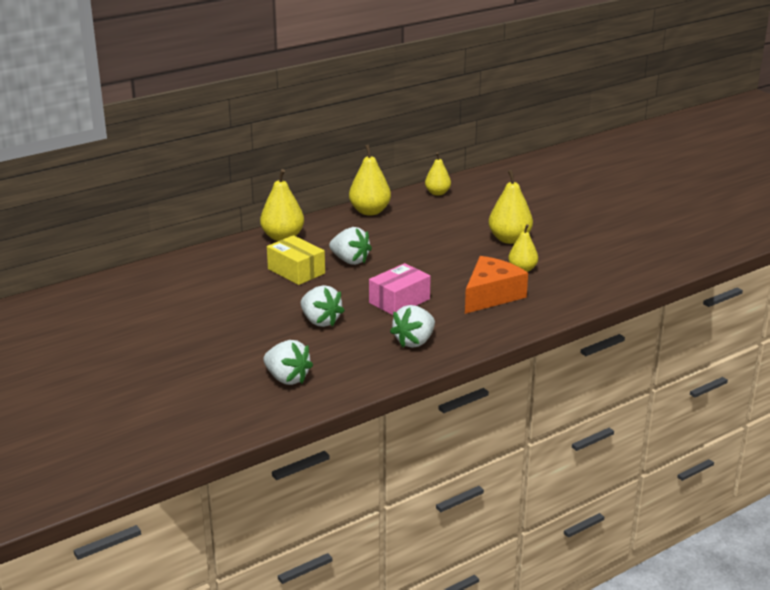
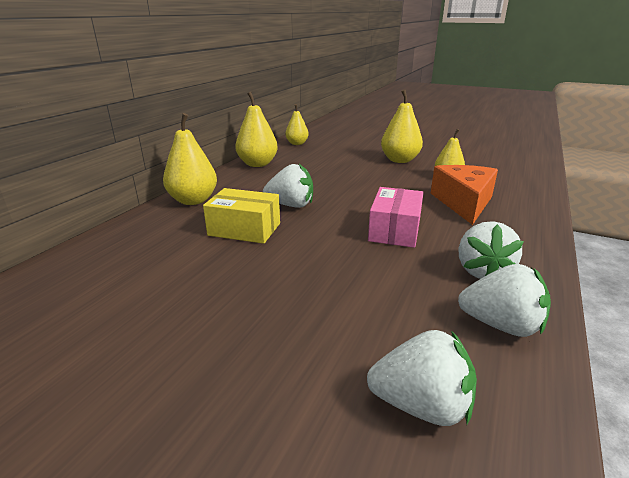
camera: 30 degrees left, 0 degrees up
(320, 321) = (344, 281): white strawberry -> white strawberry (501, 325)

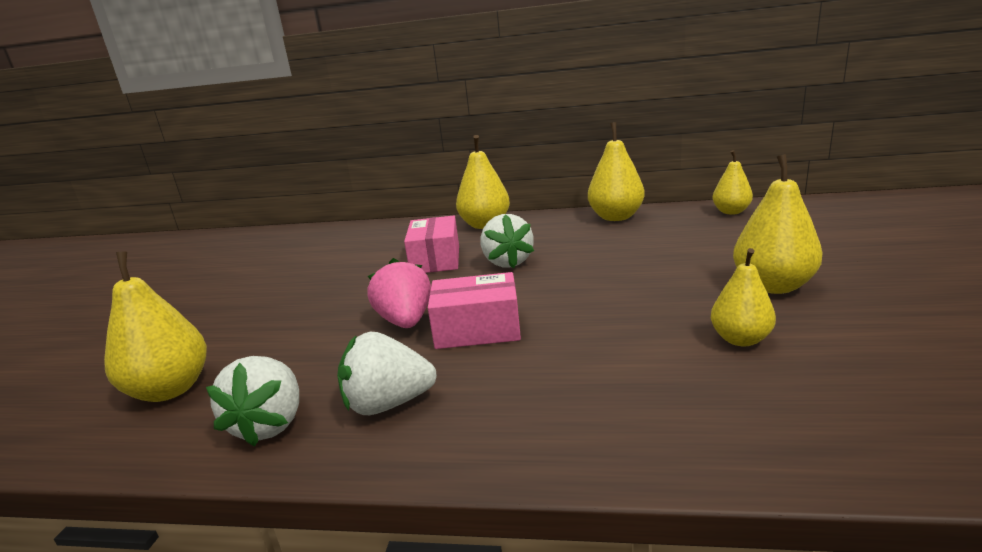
camera: 75 degrees right, 5 degrees down
(244, 229) = (435, 259): yellow box -> pink box
(361, 254) = (405, 321): none -> pink strawberry
(421, 405) = (170, 389): white strawberry -> yellow pear
(463, 203) = (623, 368): orange cheese -> none

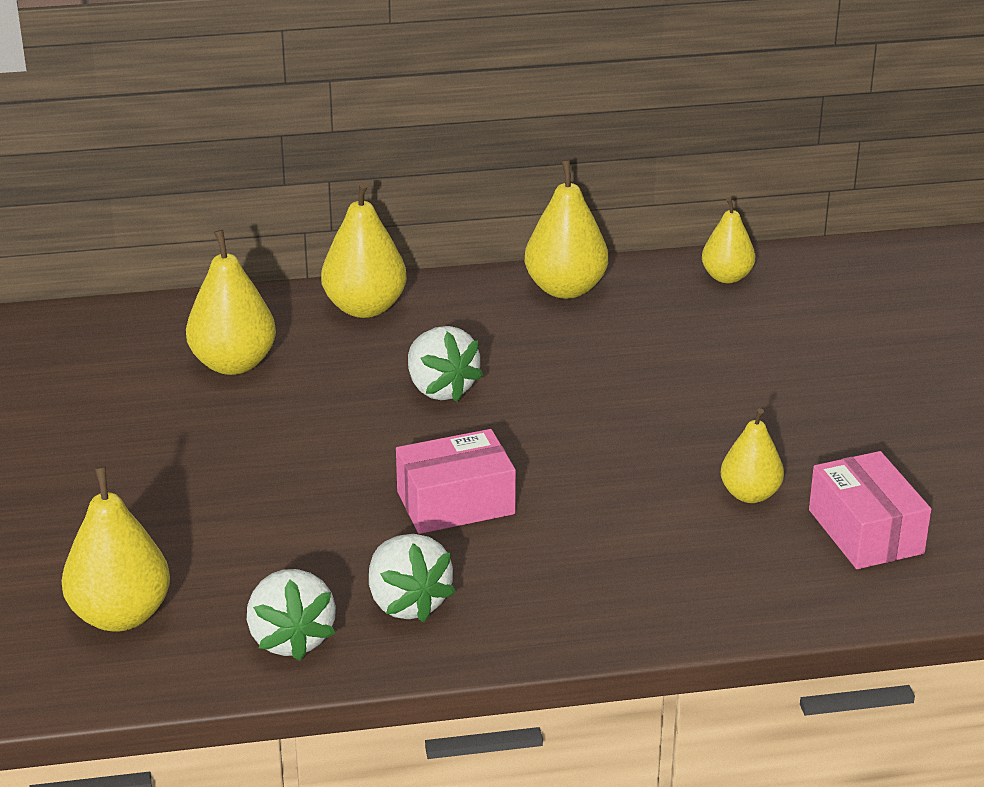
camera: 20 degrees left, 10 degrees up
(388, 404) = (407, 603): white strawberry -> white strawberry turned 90 degrees counterclockwise
(405, 321) = (355, 498): pink strawberry -> none
(435, 259) = (328, 387): pink box -> pink box (865, 531)
(773, 286) = (781, 417): yellow pear -> yellow pear (233, 364)

